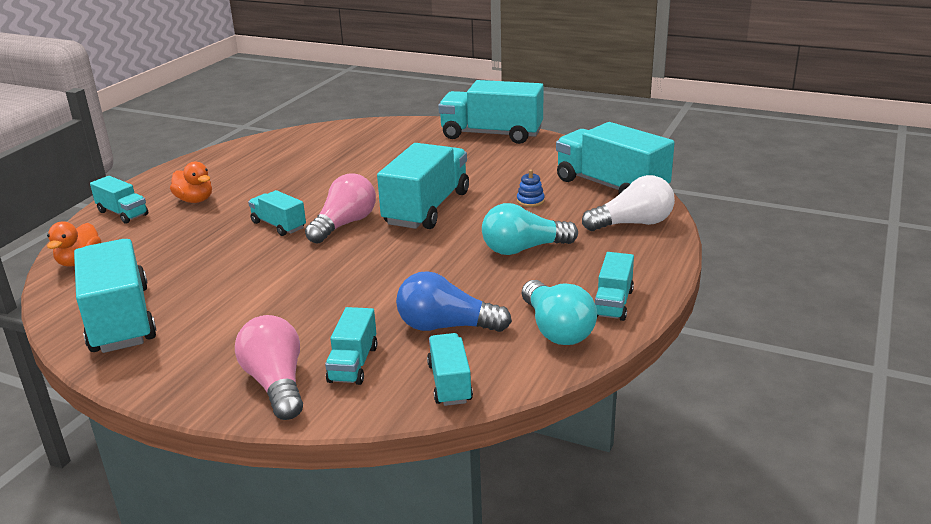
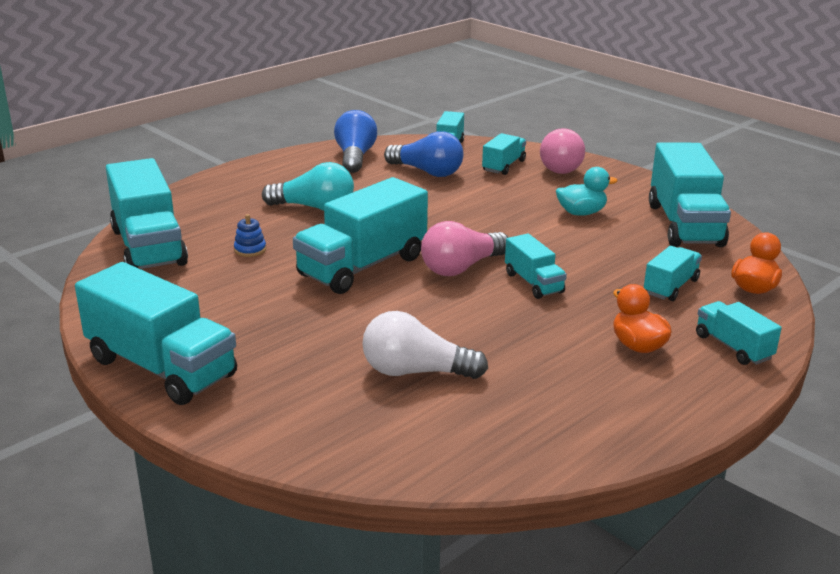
camera: 160 degrees left, 0 degrees up
(240, 308) = (581, 213): none -> turquoise duck
(556, 329) = (355, 157): turquoise light bulb -> blue light bulb
(613, 303) = (298, 162): turquoise truck -> turquoise truck (670, 287)
(633, 224) = (194, 207): white light bulb -> white light bulb (415, 372)

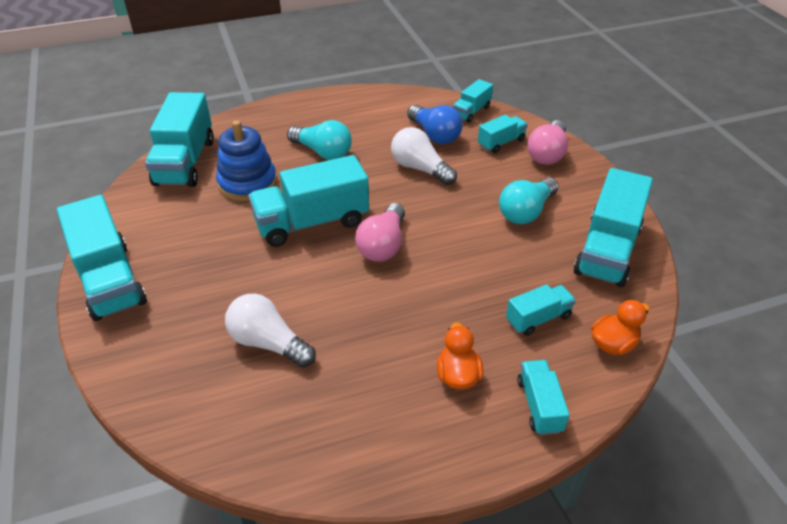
camera: 25 degrees right, 15 degrees up
(250, 250) = (247, 183): blue stacking toy -> blue stacking toy, size x2.39
(355, 157) = (391, 106): blue light bulb -> none
(439, 201) = (420, 169): none -> white light bulb
(461, 267) = (383, 245): pink light bulb -> pink light bulb turned 60 degrees counterclockwise
(533, 283) = (427, 279): turquoise truck -> none
(581, 213) = (526, 212): turquoise duck -> turquoise light bulb

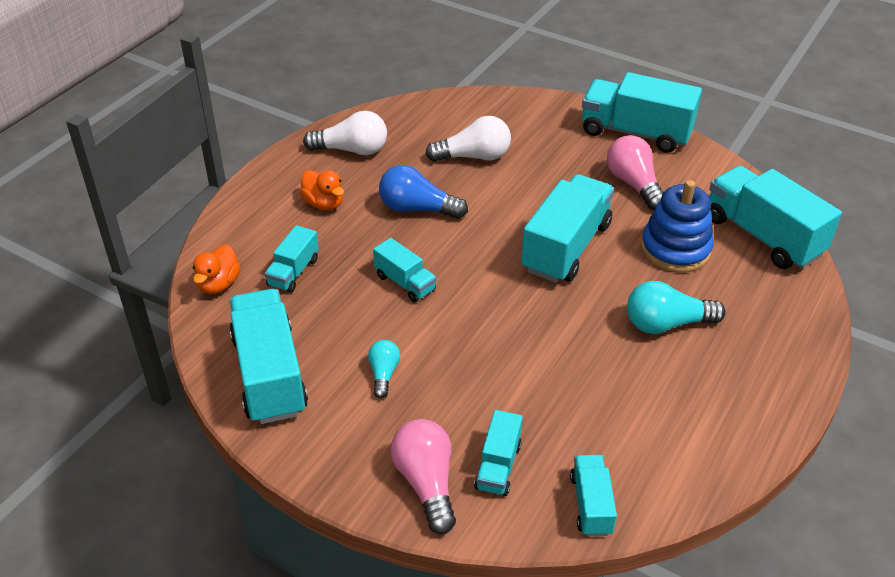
camera: 140 degrees right, 0 degrees up
(383, 245) = (481, 262): pink light bulb -> pink light bulb (633, 184)
(420, 169) = (545, 364): white light bulb -> white light bulb (352, 150)
(434, 135) = (587, 427): blue light bulb -> blue light bulb (417, 209)
(526, 212) = (383, 374): turquoise light bulb -> turquoise light bulb, size x0.58
(539, 405) = (252, 215): turquoise truck -> turquoise truck (405, 283)

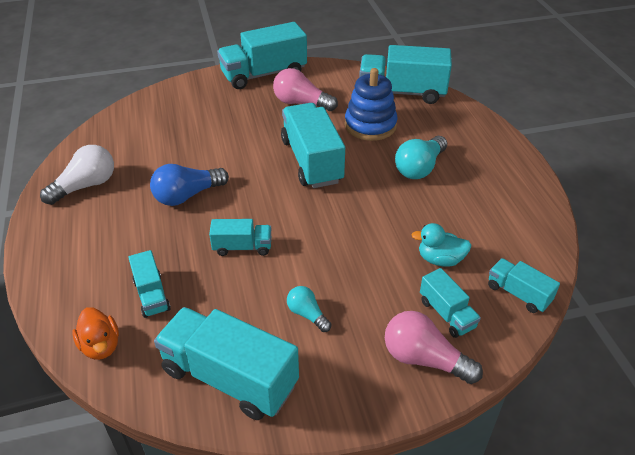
camera: 45 degrees left, 0 degrees up
(324, 203) = (112, 234): orange duck -> none
(474, 157) = (182, 141): white light bulb -> none
(560, 419) = (440, 259): none -> turquoise duck

